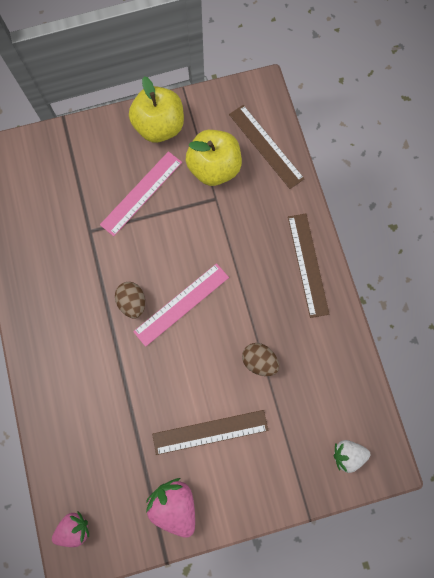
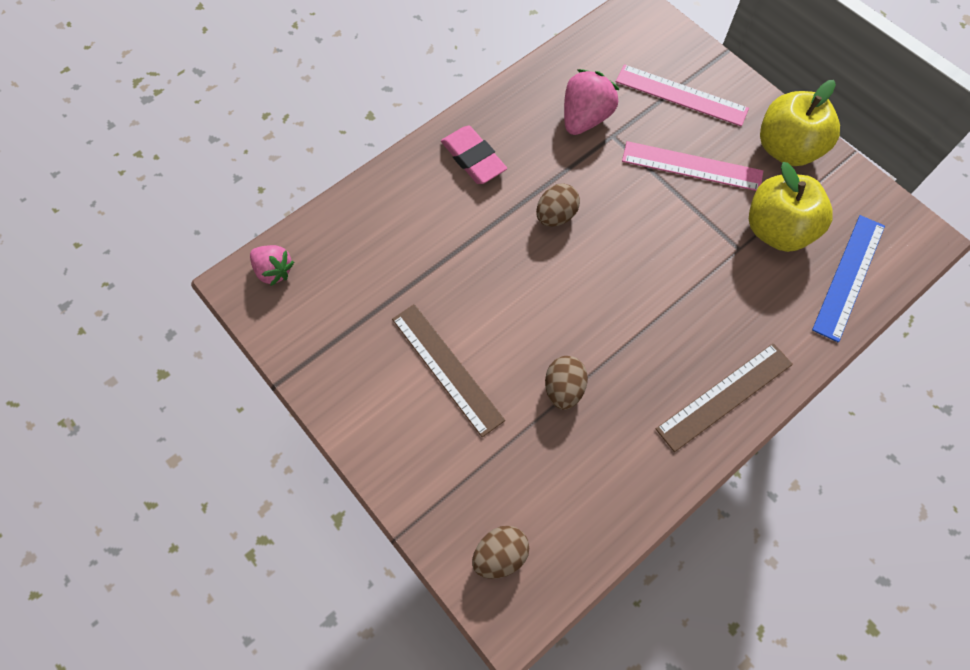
camera: 65 degrees right, 10 degrees down
(56, 337) = (473, 158): none -> pink eraser
(174, 504) = (344, 365): pink strawberry -> pink strawberry (585, 118)
(181, 304) = (584, 269): pink ruler -> pink ruler (681, 95)
(266, 146) = (848, 276): brown ruler -> blue ruler
(347, 454) = (500, 555): white strawberry -> brown egg

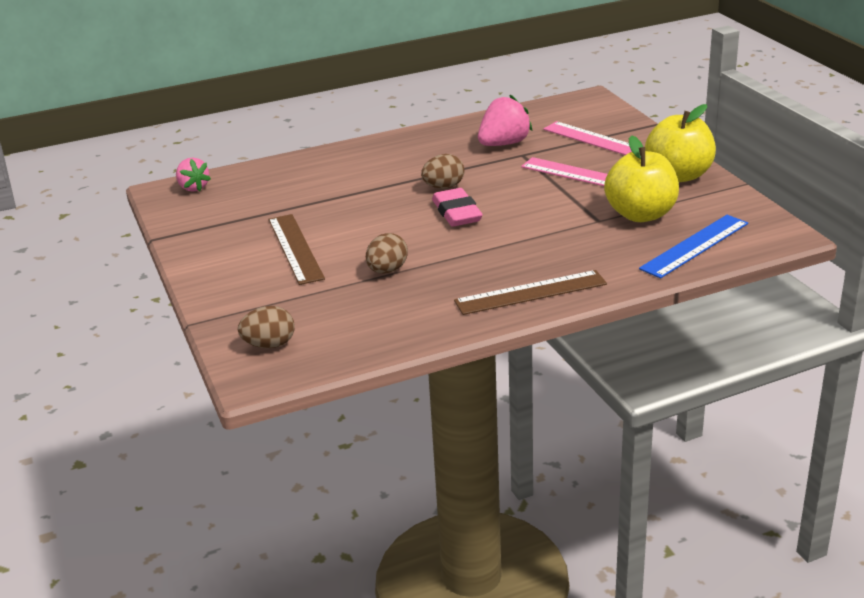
camera: 20 degrees right, 35 degrees down
(473, 158) = (394, 153): pink eraser -> pink eraser (457, 213)

